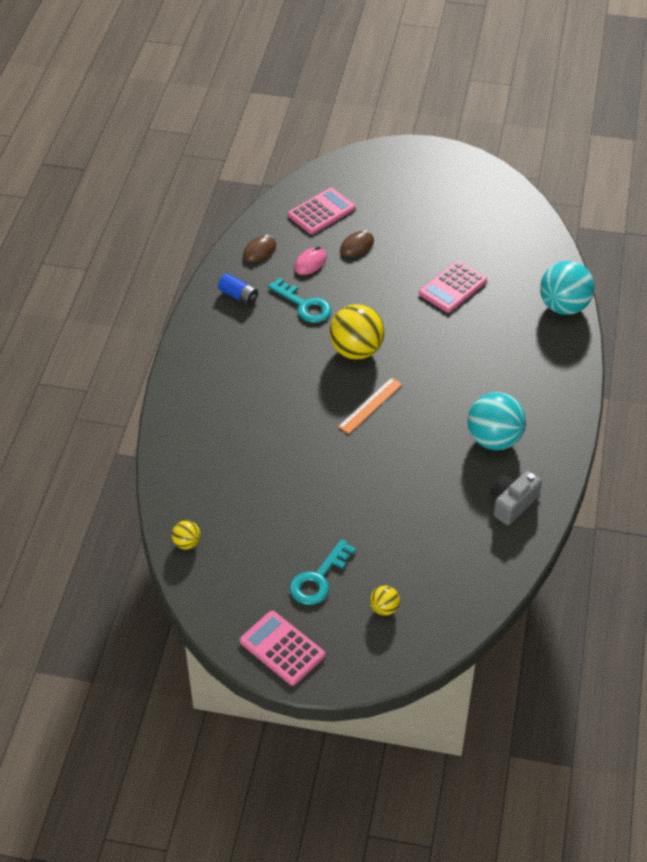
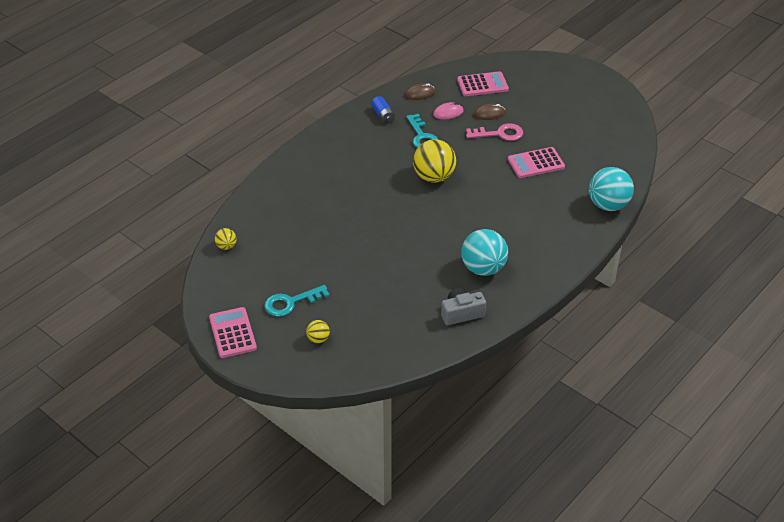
camera: 30 degrees right, 5 degrees down
(370, 405) = (414, 213): orange ruler -> none
(386, 266) = (499, 134): none -> pink key

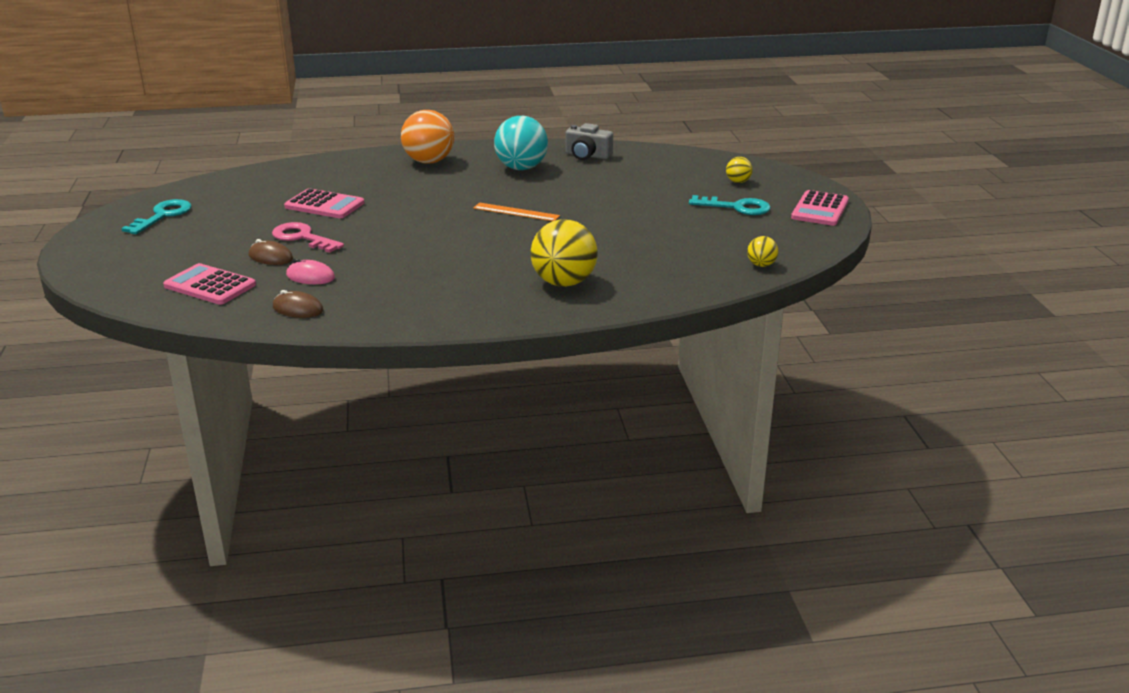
camera: 140 degrees left, 15 degrees down
(383, 115) = (388, 306): blue battery -> none
(421, 218) = (516, 212): none -> orange ruler
(422, 136) = (386, 268): turquoise key -> turquoise key (162, 216)
(434, 177) = (444, 233): yellow ball -> yellow ball (564, 283)
(552, 240) = (429, 161): none -> orange ball
(608, 205) = (333, 161): turquoise ball -> none

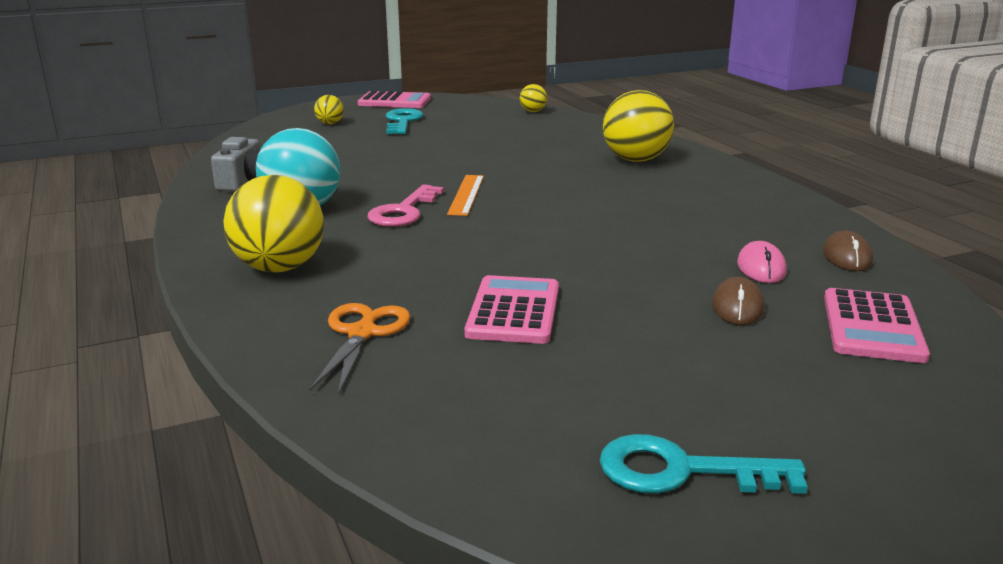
camera: 105 degrees left, 5 degrees down
(302, 238) = (651, 299): pink key -> pink key (404, 211)
(334, 174) = (362, 333): none -> orange scissors
(429, 161) = (279, 268): orange ball -> yellow ball

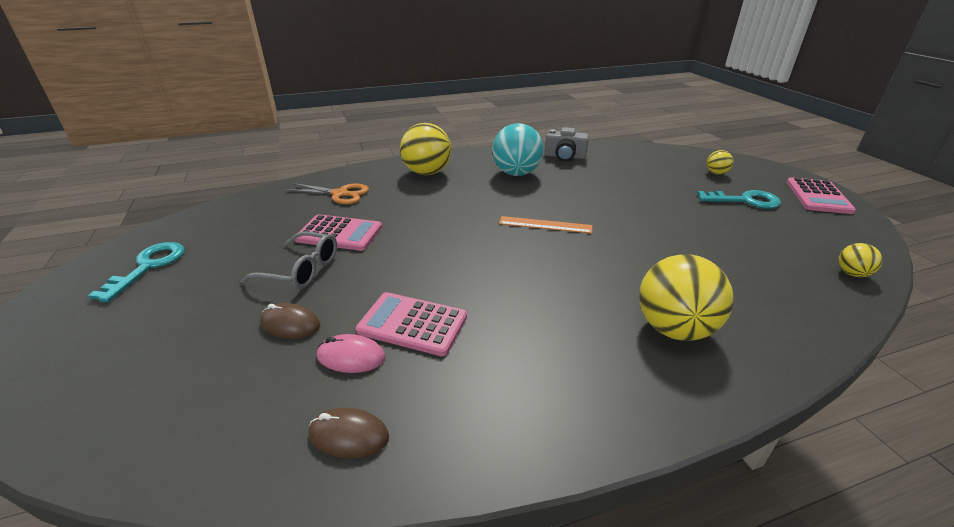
camera: 95 degrees right, 10 degrees up
(404, 211) = (509, 202): pink key -> none
(624, 322) = (301, 270): none -> grey glasses
(872, 326) = (207, 395): pink calculator -> pink calculator (412, 324)

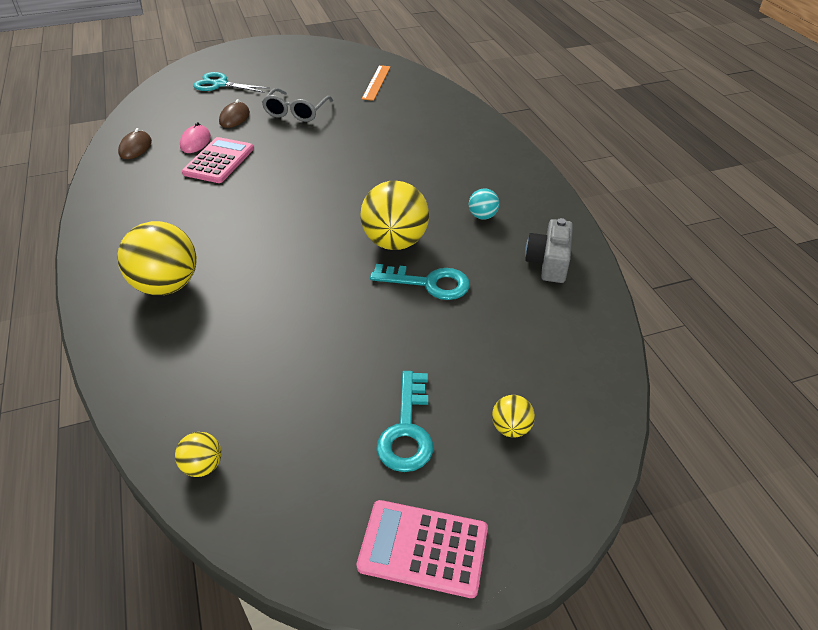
camera: 90 degrees right, 10 degrees up
(148, 267) = (312, 61): turquoise key -> turquoise key (428, 283)
(156, 356) = (220, 84): none -> turquoise scissors
(339, 233) = (347, 120): pink calculator -> none
(340, 194) = (421, 111): orange scissors -> none
(427, 173) = (476, 154): yellow ball -> yellow ball (395, 242)
(516, 173) = (482, 216): turquoise ball -> turquoise ball, size x0.48
(545, 225) = (351, 229): orange ruler -> orange ruler (376, 82)

